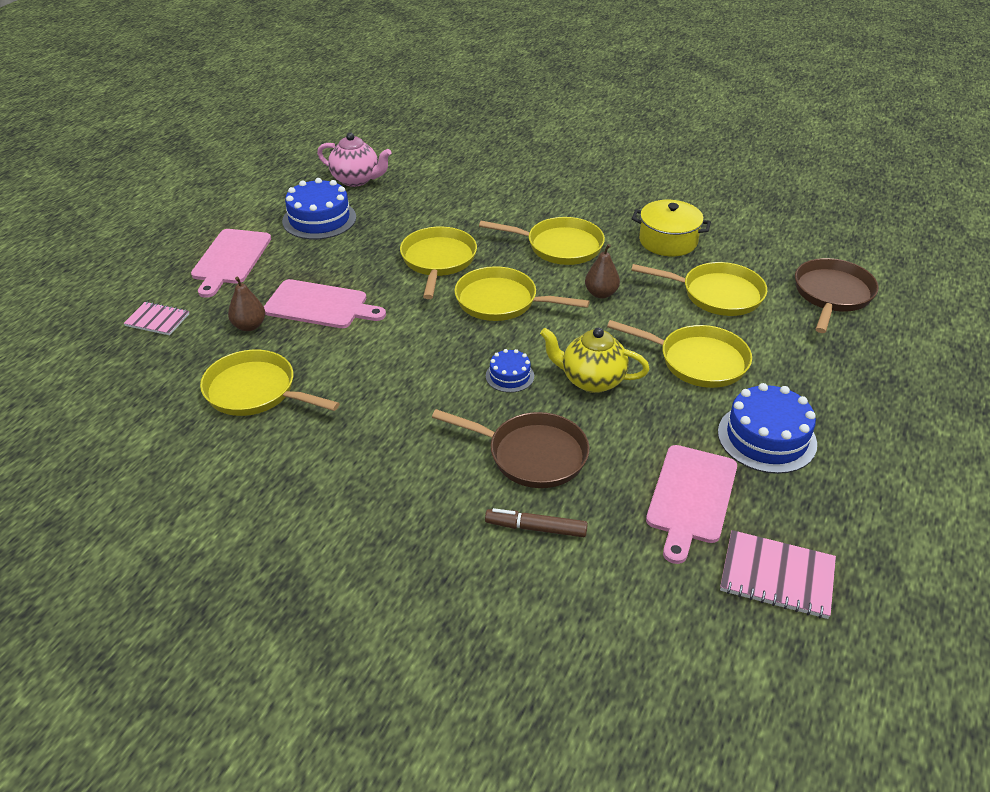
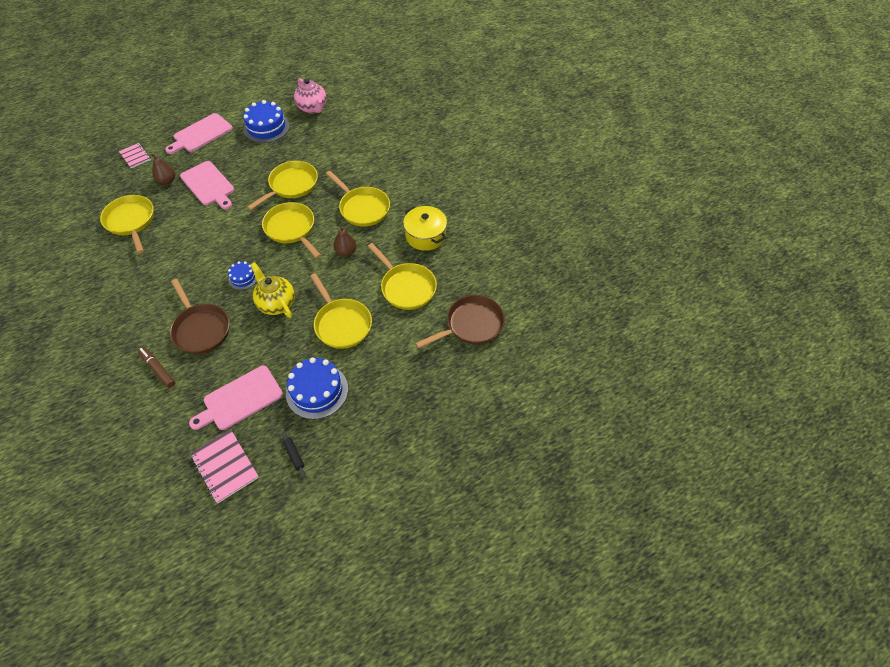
camera: 35 degrees right, 15 degrees up
(837, 514) = (294, 455): none -> black rolling pin

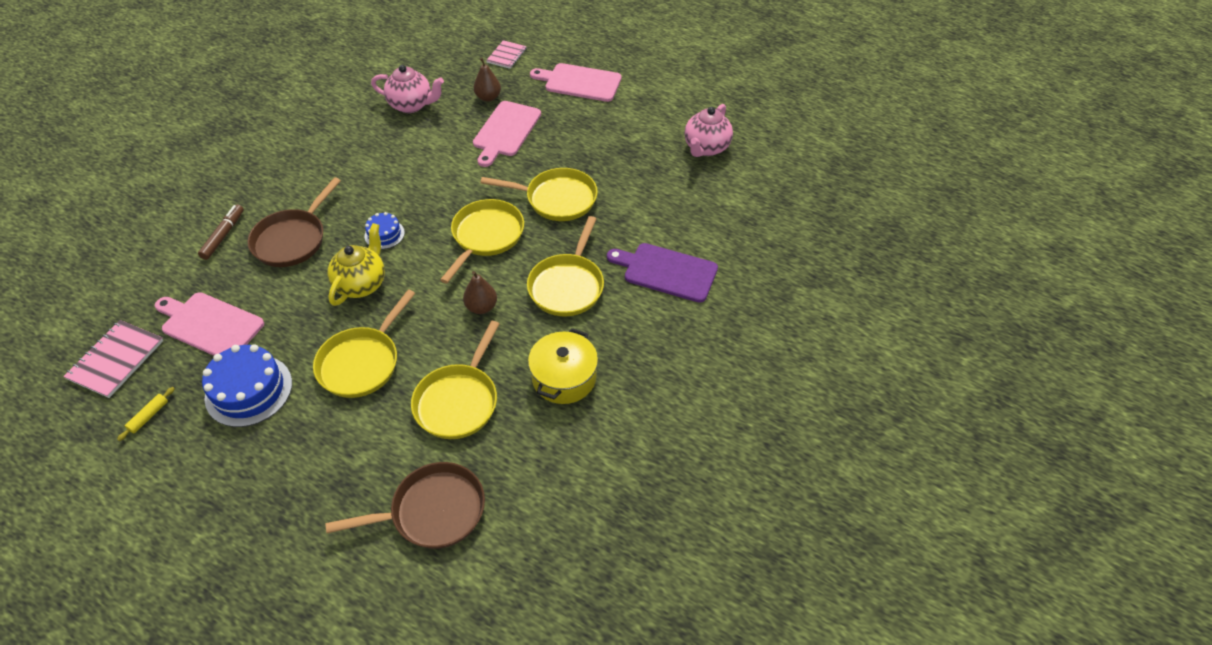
camera: 60 degrees right, 5 degrees down
(131, 221) = (411, 105): yellow pan -> pink teapot
(266, 127) = (636, 127): blue cake -> none
(294, 455) = (149, 416): black rolling pin -> yellow rolling pin
(388, 164) = (666, 271): none -> purple cutting board
(471, 325) = (432, 511): brown pan -> brown pan turned 45 degrees counterclockwise

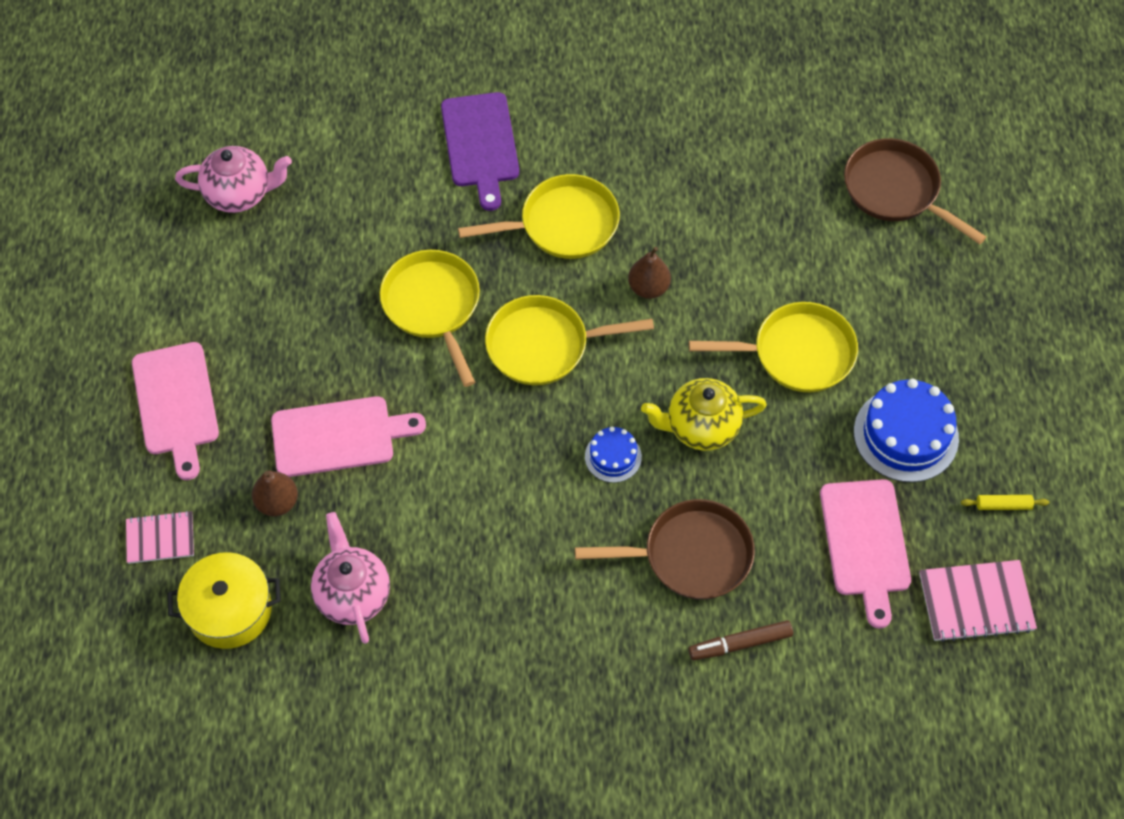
camera: 120 degrees left, 10 degrees up
(459, 401) = (774, 238): yellow pan -> none
(564, 378) = (683, 166): yellow pot -> yellow pot (230, 610)

